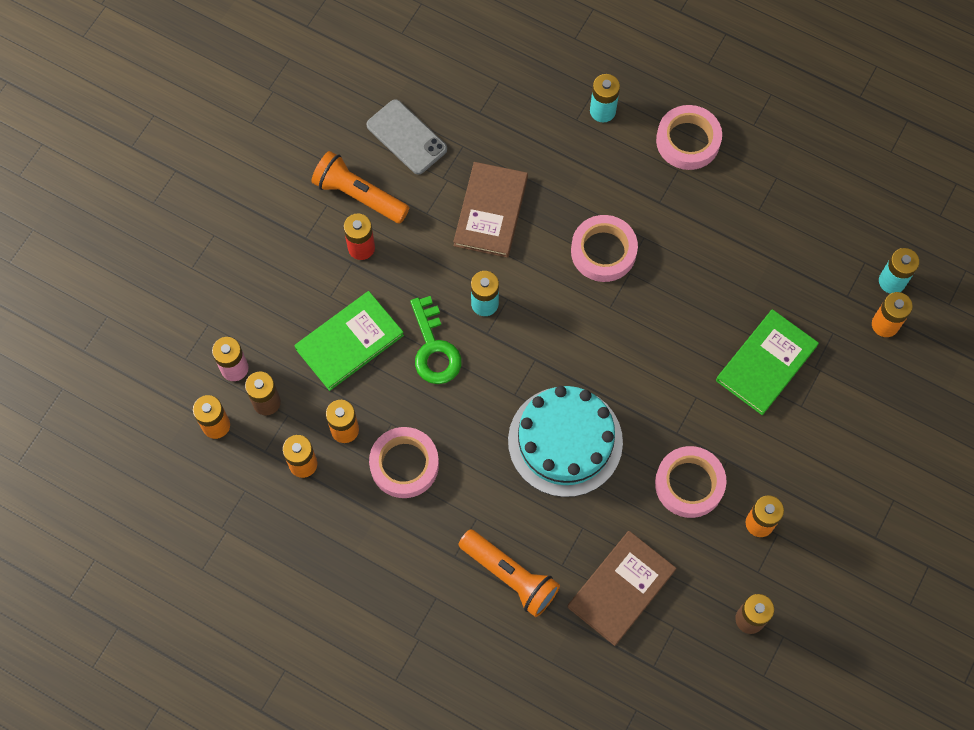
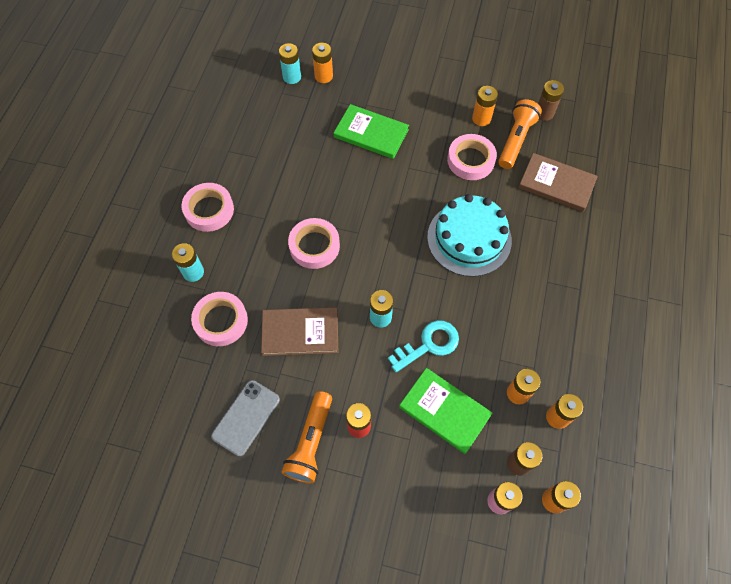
camera: 105 degrees left, 5 degrees down
(404, 464) = (528, 341): pink tape -> pink tape (221, 321)
(434, 348) = (429, 344): green key -> turquoise key
(510, 576) = (578, 250): orange flashlight -> orange flashlight (516, 140)

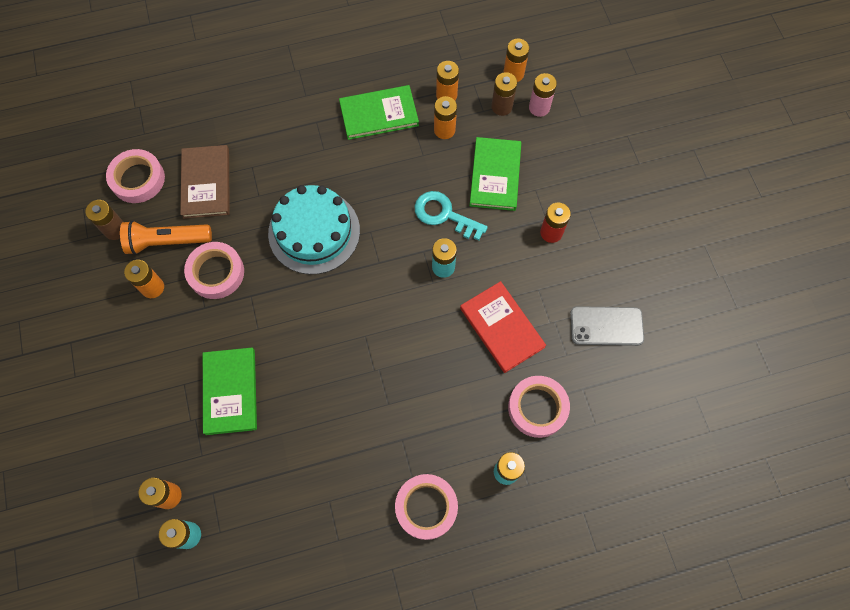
camera: 120 degrees left, 5 degrees up
(300, 332) = (502, 327): brown book -> red book
(310, 442) = (590, 262): orange flashlight -> none
(314, 246) = (405, 369): pink tape -> pink tape (138, 179)
(563, 344) = (379, 114): none -> green book

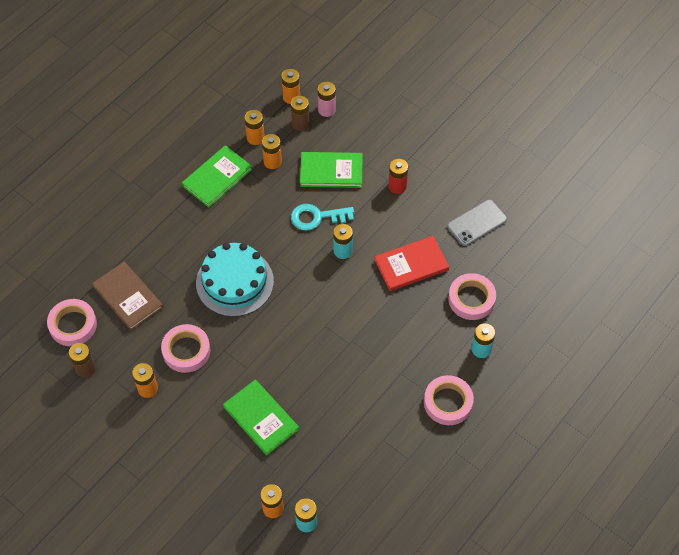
camera: 35 degrees left, 10 degrees down
(167, 241) = (132, 353): orange flashlight -> none
(495, 175) = (331, 171): green book -> green book turned 60 degrees counterclockwise
(502, 327) = (411, 265): red book -> red book turned 45 degrees counterclockwise

